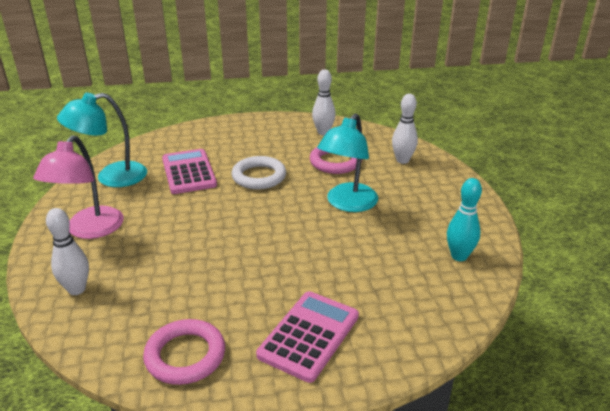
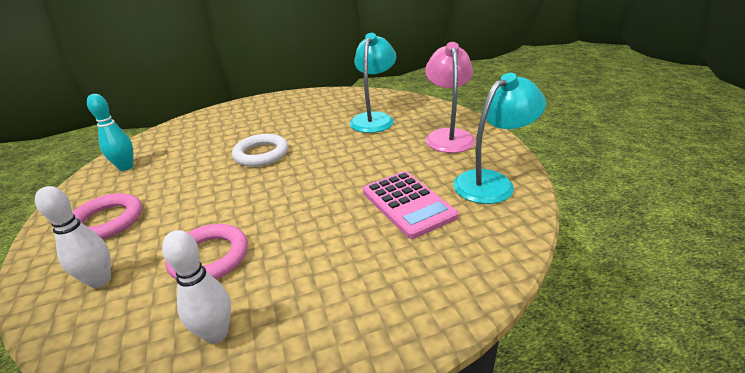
camera: 170 degrees right, 0 degrees up
(77, 289) = (413, 108): white bowling pin -> none
(185, 355) = (326, 98): pink ring -> pink ring (107, 221)
(259, 176) = (316, 213): white ring -> white ring (261, 154)
(309, 335) = (257, 113): pink calculator -> none
(347, 204) = (210, 196): turquoise lamp -> turquoise lamp (374, 119)

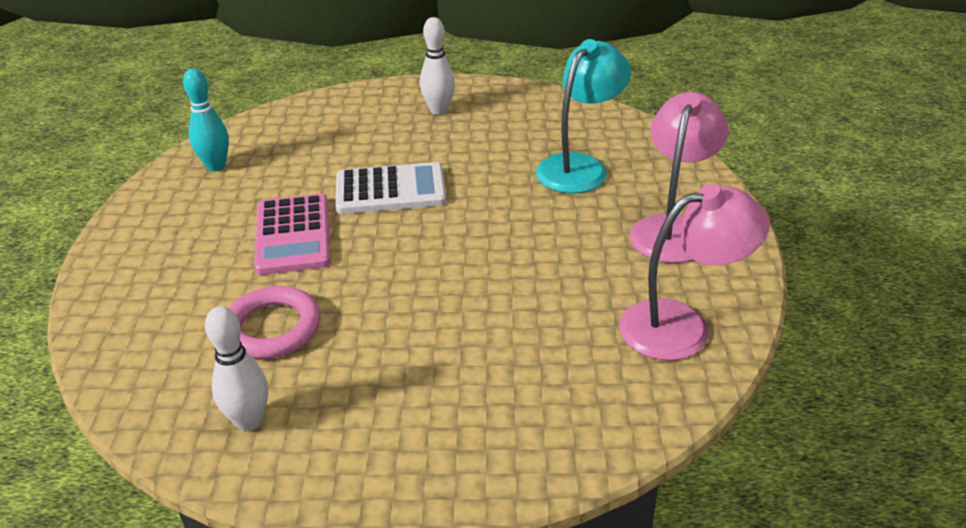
camera: 20 degrees right, 5 degrees up
(100, 280) = (152, 321): white bowling pin -> white bowling pin (438, 110)
(107, 221) = (176, 244): pink ring -> none
(261, 154) = (390, 190): white ring -> white calculator
(408, 204) = (543, 326): pink calculator -> pink calculator (293, 235)
(492, 182) = (682, 326): turquoise lamp -> pink lamp

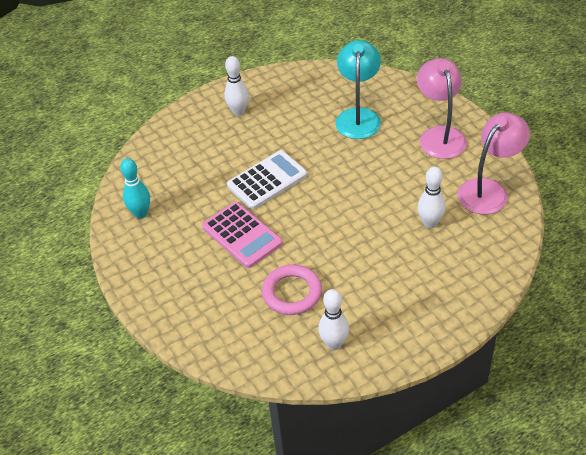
camera: 30 degrees left, 10 degrees up
(548, 330) = (430, 223): none -> white bowling pin

